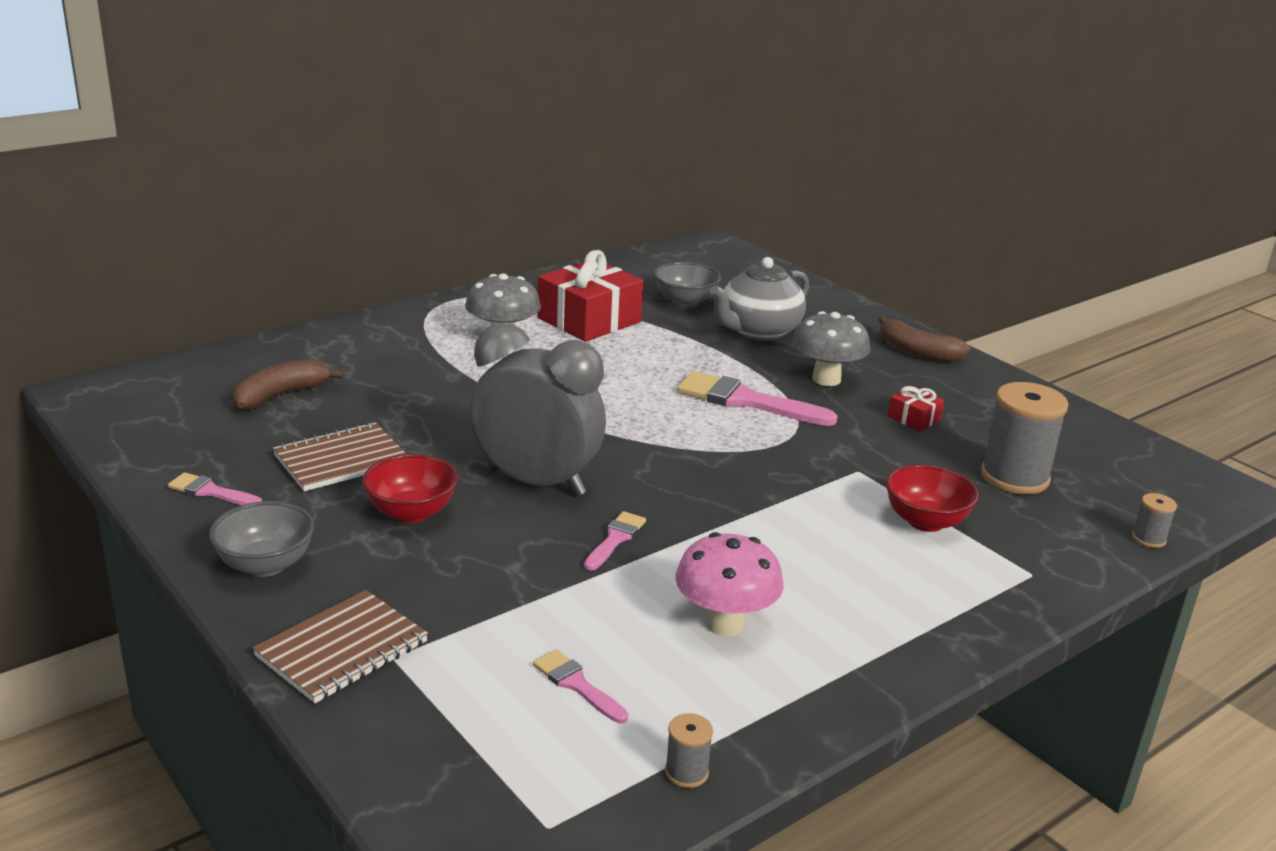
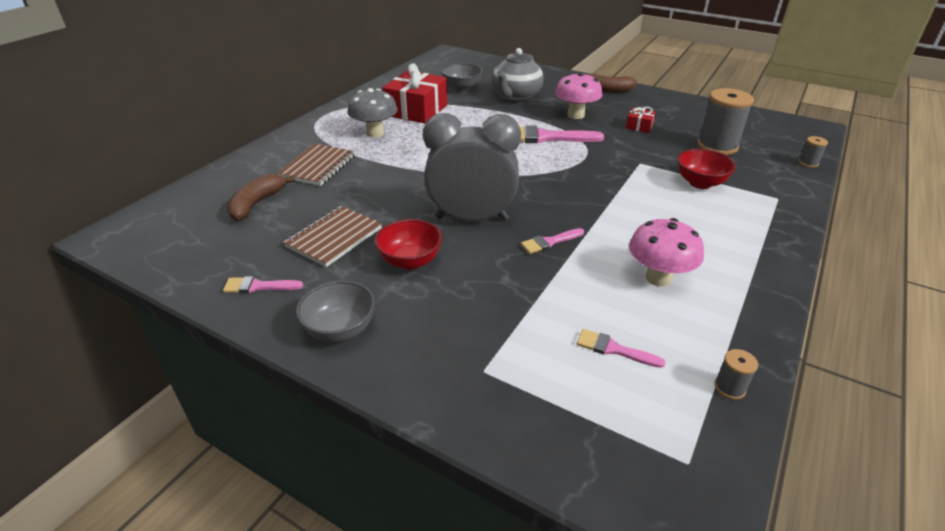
camera: 20 degrees left, 10 degrees up
(342, 649) = (444, 377): brown notebook -> brown notebook (318, 166)
(615, 539) = (549, 242): pink brush -> pink brush turned 120 degrees counterclockwise
(826, 379) = (575, 115): grey mushroom -> pink mushroom

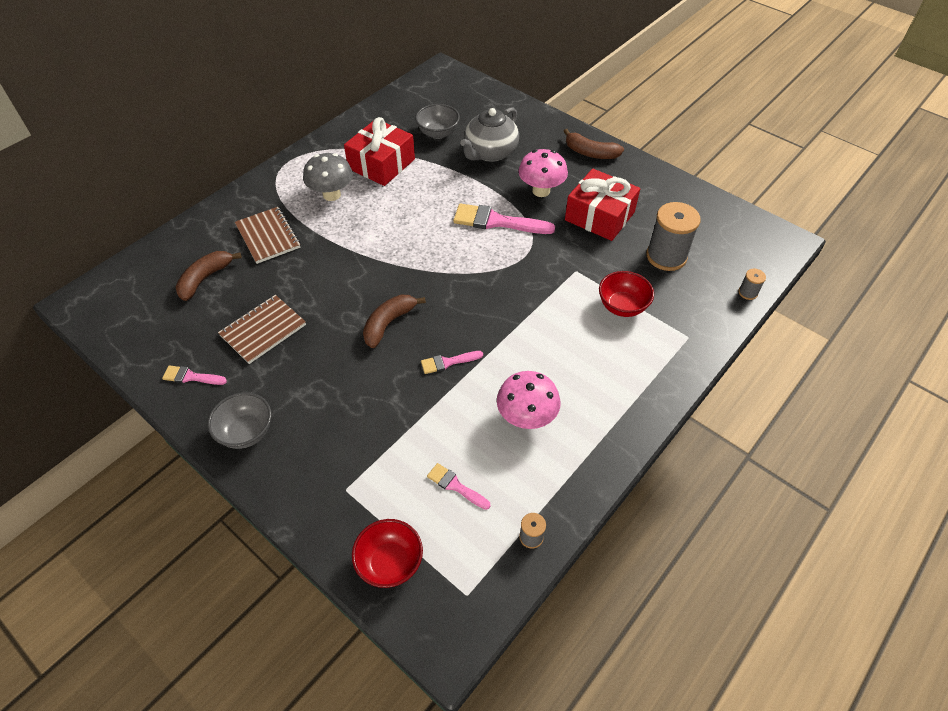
camera: 10 degrees right, 15 degrees up
(318, 166) = (268, 236): brown notebook -> brown notebook turned 60 degrees counterclockwise
(410, 261) = (320, 367): red bowl -> red bowl (390, 563)
(471, 218) = (388, 323): grey clock -> brown banana
(639, 126) = (599, 216): red gift -> red gift, size x2.20

